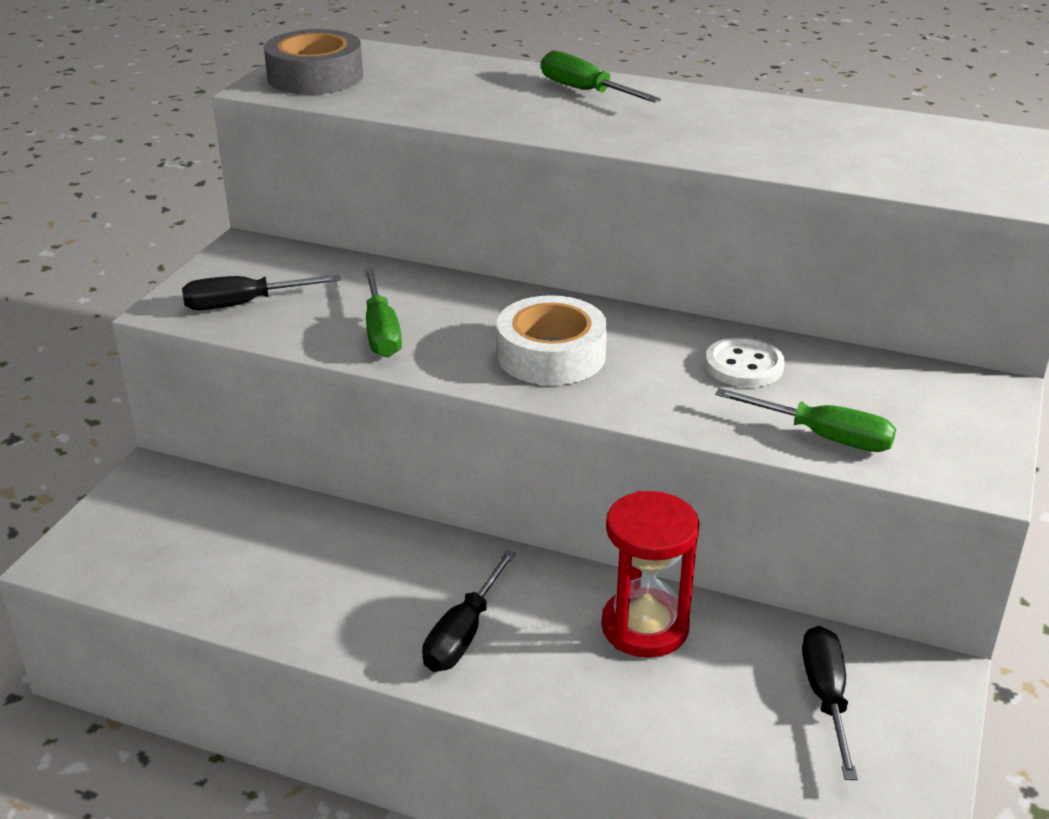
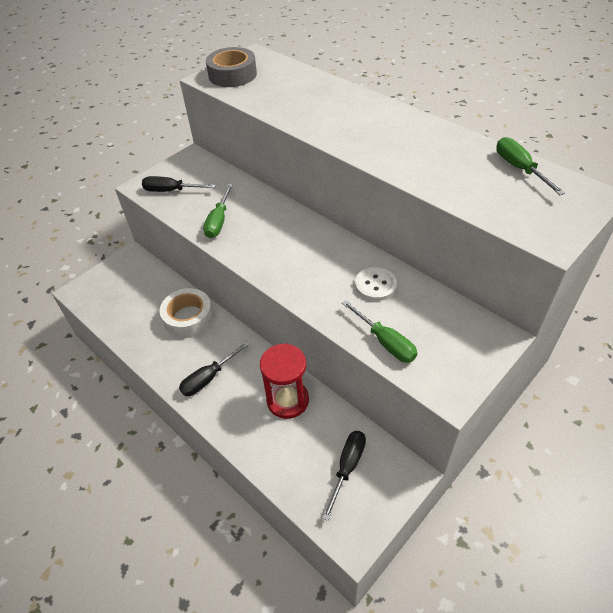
camera: 25 degrees right, 15 degrees up
(551, 355) = (286, 254): white tape -> white tape (188, 318)
(585, 91) = (356, 106): green screwdriver -> green screwdriver (519, 168)

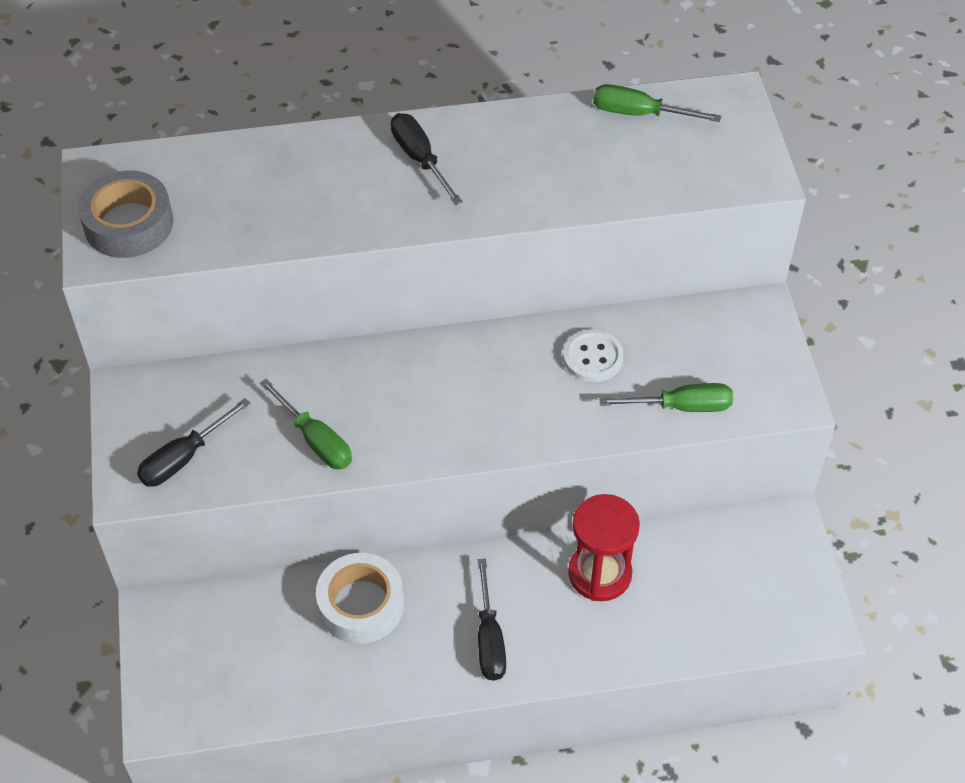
camera: 55 degrees left, 5 degrees up
(347, 467) = (736, 573): black screwdriver -> black screwdriver (420, 159)

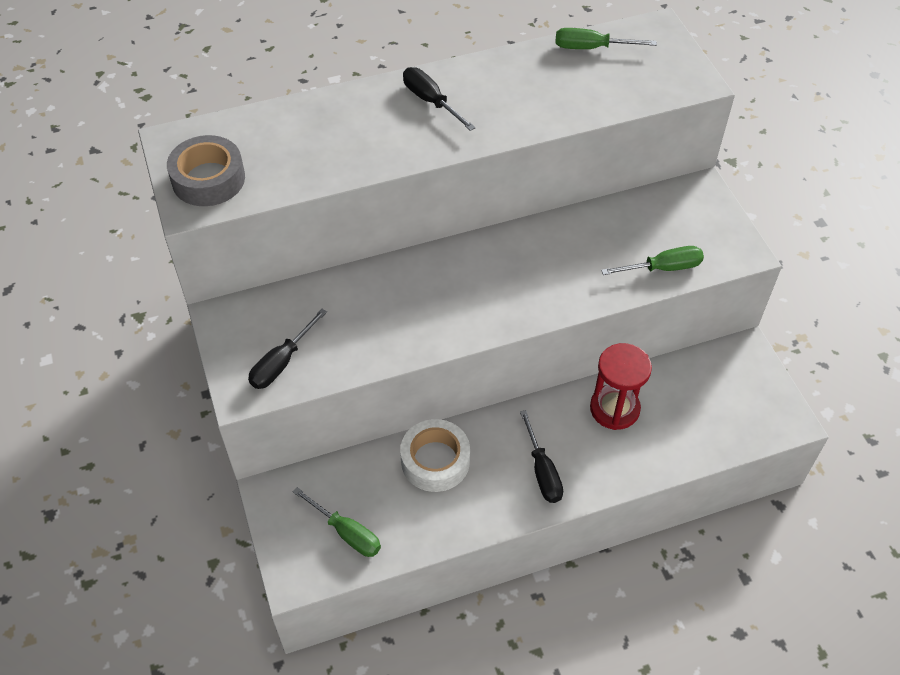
camera: 10 degrees left, 0 degrees up
(316, 440) = (385, 333): green screwdriver -> green screwdriver (346, 532)
(593, 357) = (585, 241): white button -> none

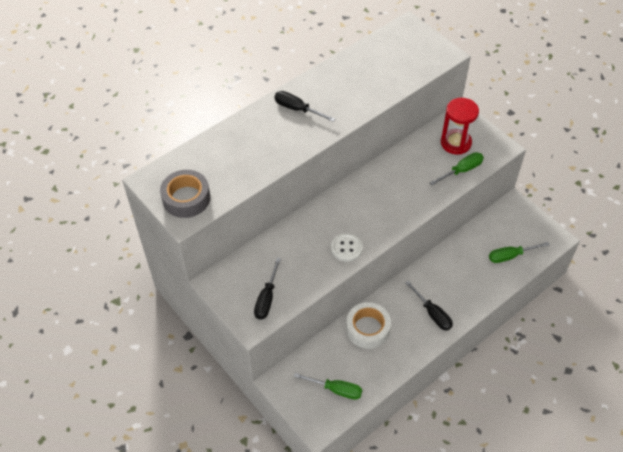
camera: 20 degrees left, 0 degrees up
(432, 328) = (346, 248): none -> white button
(591, 48) = (375, 49): green screwdriver -> green screwdriver (510, 256)
(614, 408) = (456, 263): red hourglass -> red hourglass (455, 143)

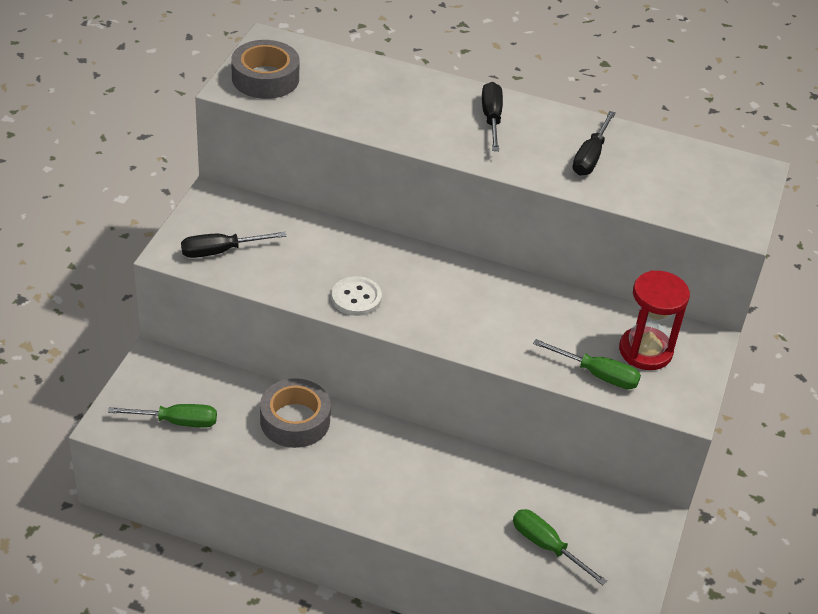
camera: 55 degrees right, 10 degrees down
(336, 389) = (177, 422): green screwdriver -> green screwdriver turned 75 degrees counterclockwise
(368, 329) = (295, 420): white tape -> grey tape
(432, 314) = (370, 484): black screwdriver -> black screwdriver (590, 157)

